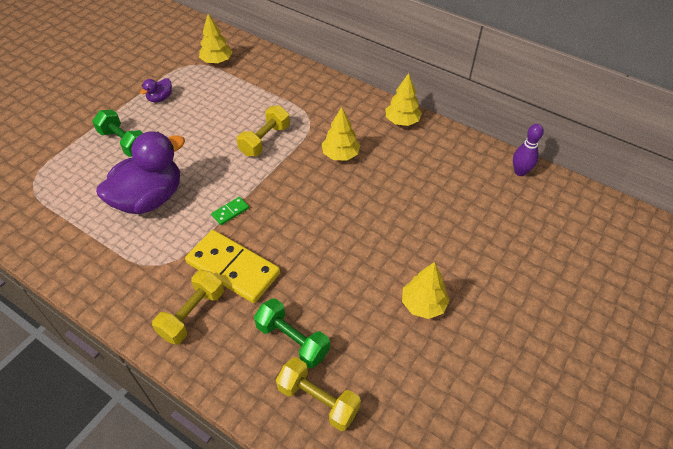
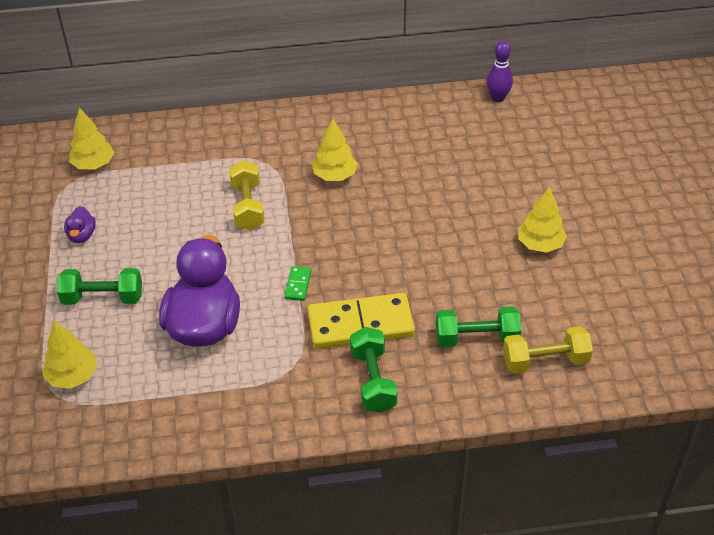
camera: 40 degrees left, 5 degrees down
(192, 314) = (373, 380): yellow dumbbell -> green dumbbell
(402, 121) = (353, 114): yellow tree -> yellow tree (73, 376)

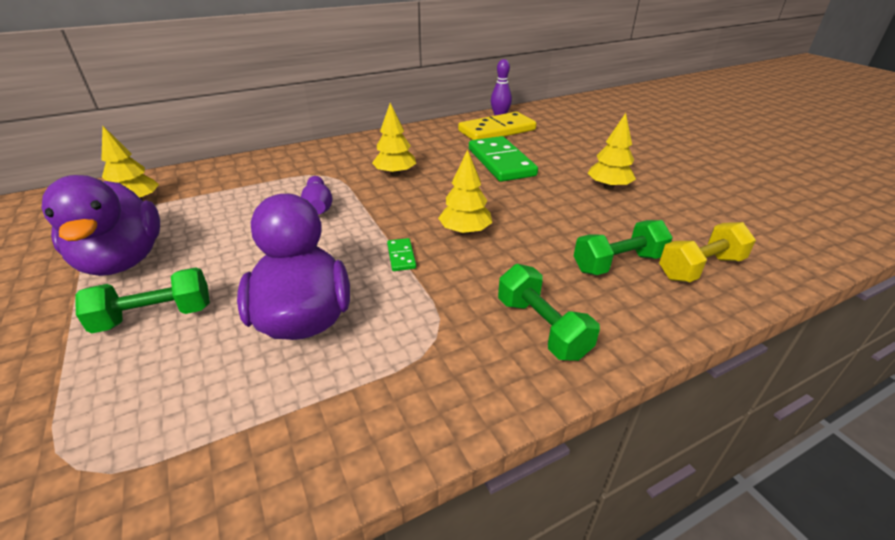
camera: 20 degrees left, 10 degrees down
(73, 376) = (108, 428): yellow tree -> yellow tree (465, 231)
(82, 235) = (123, 261): purple duck -> purple duck, size x2.35
(248, 206) = (318, 206): yellow dumbbell -> purple bowling pin
(360, 324) = (490, 276): yellow domino -> yellow domino (497, 130)
(452, 181) = (501, 162): none -> green domino

